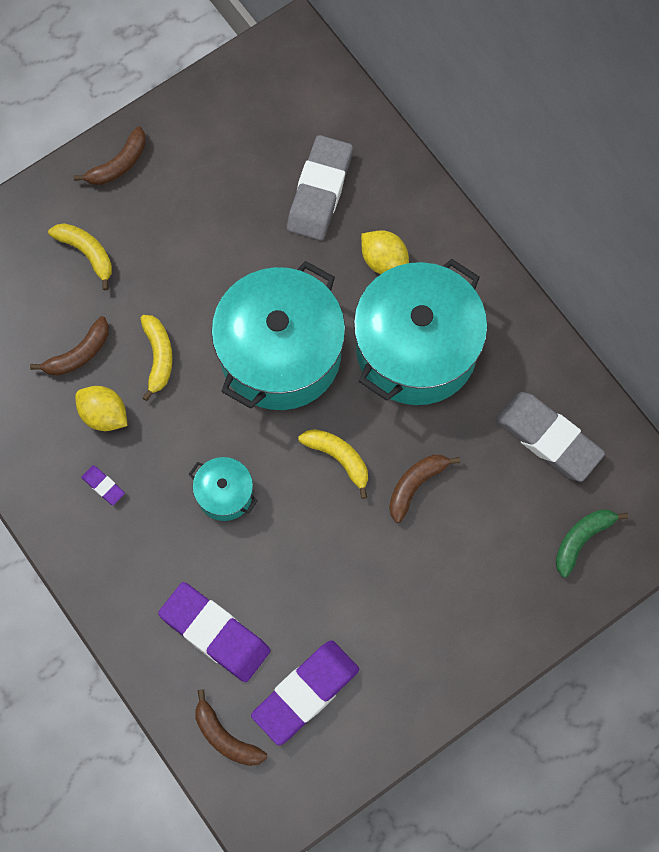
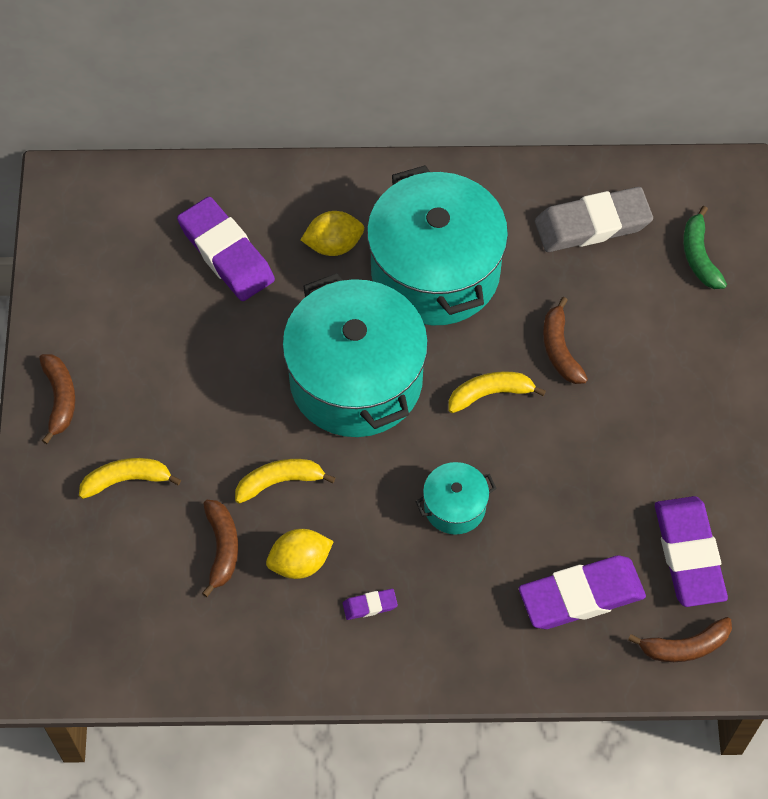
camera: 55 degrees left, 10 degrees down
(158, 357) = (279, 481): yellow banana -> yellow banana turned 45 degrees counterclockwise
(319, 191) = (226, 253): grey eraser -> purple eraser

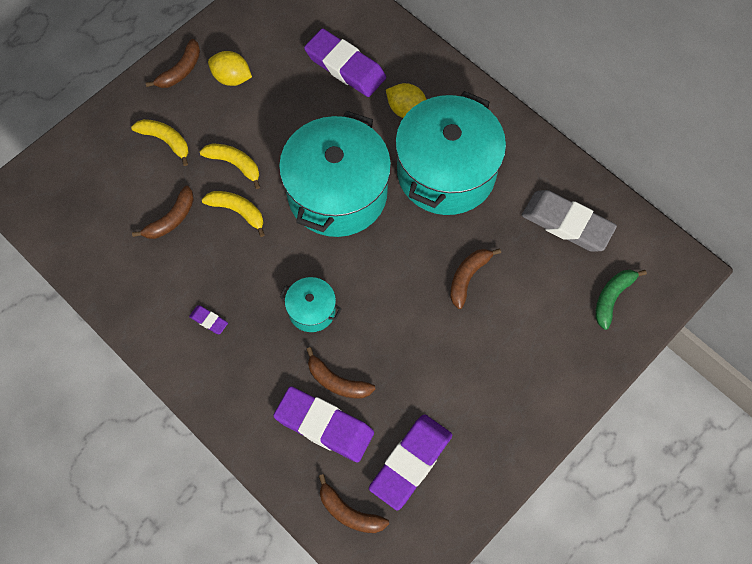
camera: 45 degrees right, 5 degrees up
(226, 253) = (345, 66): purple eraser -> purple eraser turned 60 degrees counterclockwise
(300, 562) = (200, 263): yellow lemon -> yellow lemon (232, 78)
(490, 394) = (400, 266): yellow banana -> yellow banana (234, 164)
(549, 547) = (337, 381): none -> brown banana

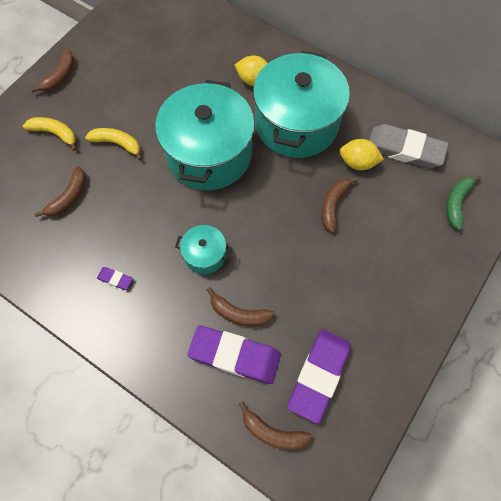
camera: 10 degrees left, 0 degrees up
(232, 78) = (104, 76): yellow lemon -> yellow lemon (357, 163)
(238, 211) = (126, 182): yellow banana -> none
(345, 66) = (197, 54): purple eraser -> none

